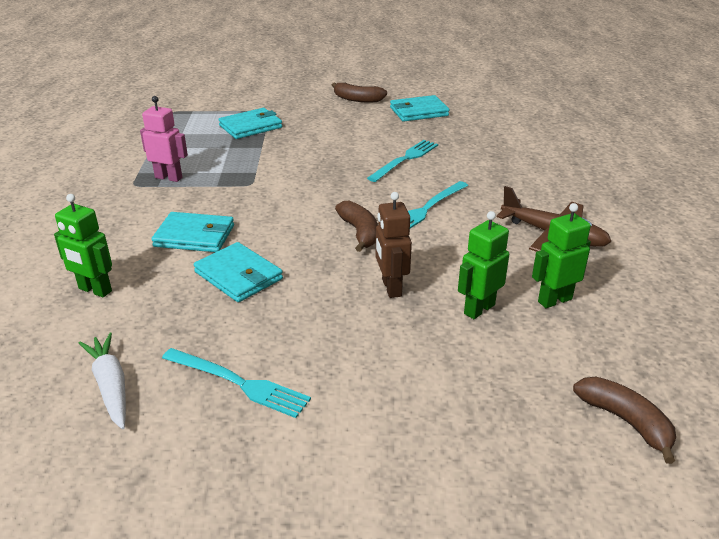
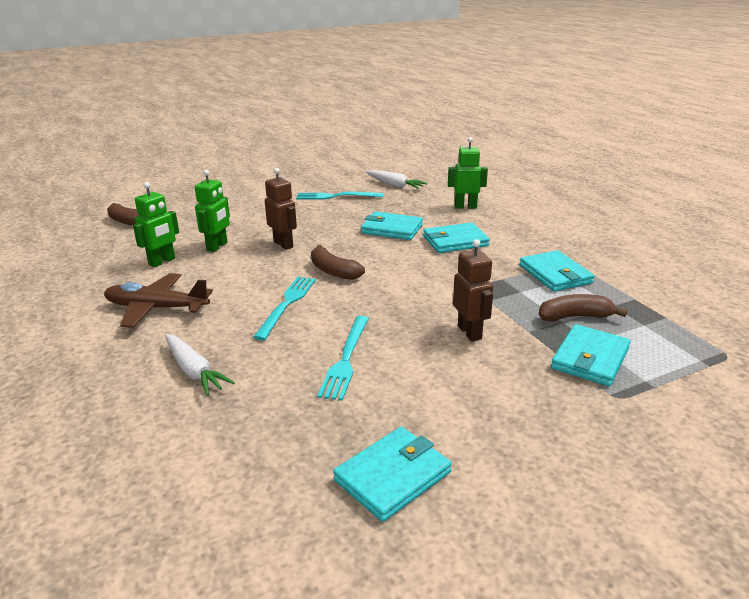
camera: 155 degrees right, 5 degrees down
(169, 177) = (555, 274): pink robot -> turquoise wallet
(302, 155) = (470, 332): none -> brown robot
(357, 99) = (527, 480): brown banana -> brown banana (575, 317)
(518, 176) = (194, 371): none -> white carrot

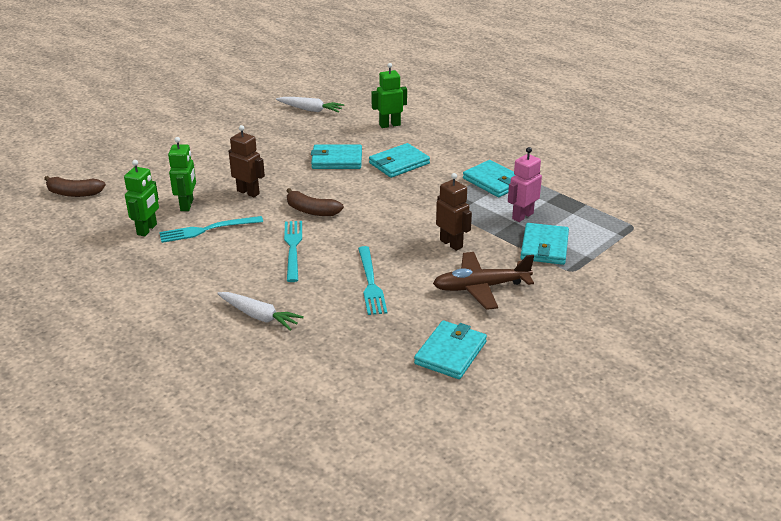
camera: 20 degrees left, 5 degrees up
(156, 308) = (182, 273): brown plane -> brown plane (480, 287)
(337, 196) = (262, 131): turquoise fork -> turquoise fork (207, 229)
(575, 317) = (522, 216): brown banana -> pink robot

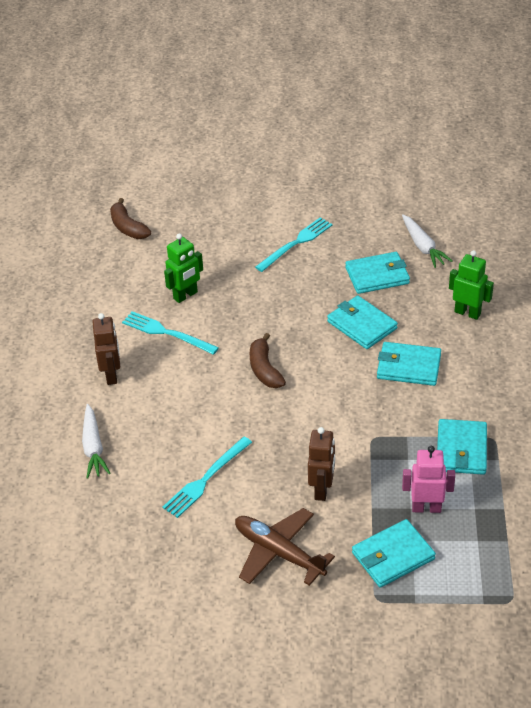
camera: 50 degrees right, 10 degrees up
(147, 229) = (129, 302): green robot -> none
(248, 192) = (245, 313): brown robot -> brown robot (112, 375)
(293, 248) = (199, 399): turquoise fork -> turquoise fork (296, 243)
(451, 353) = (168, 593): turquoise wallet -> turquoise wallet (377, 275)

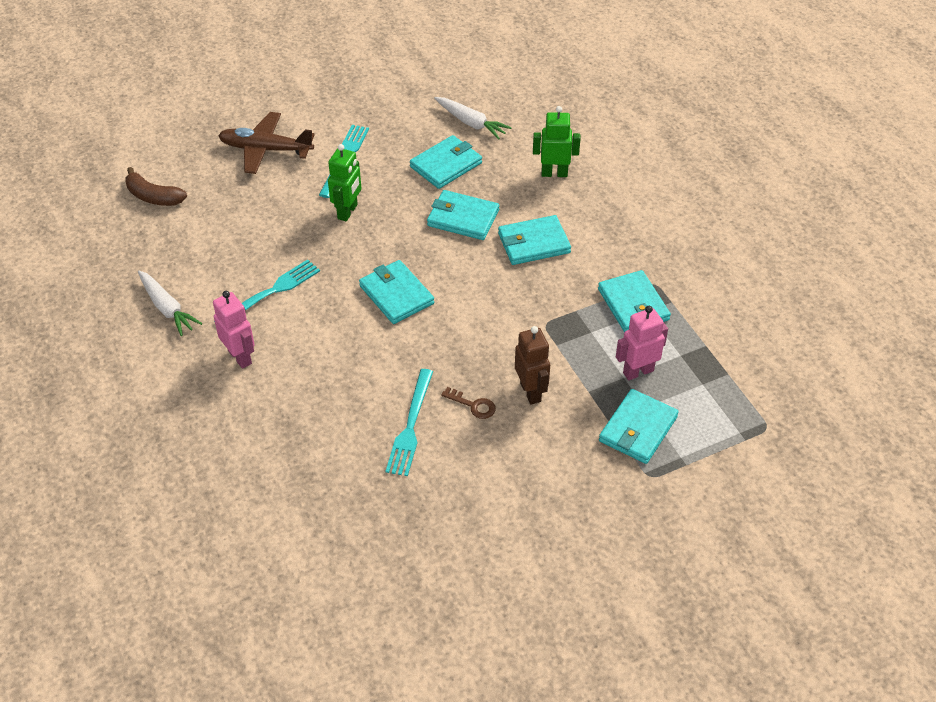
camera: 30 degrees left, 5 degrees up
(93, 447) = (271, 439): white carrot -> white carrot (167, 308)
(112, 375) = (240, 357): brown robot -> pink robot
(167, 333) = (271, 293): turquoise fork -> turquoise fork turned 135 degrees clockwise
(185, 295) = (265, 247): green robot -> green robot (348, 212)
(264, 369) = (396, 294): brown banana -> turquoise wallet
(267, 482) = (473, 405): none -> brown key
(278, 552) = (530, 469): brown plane -> brown plane (265, 149)

